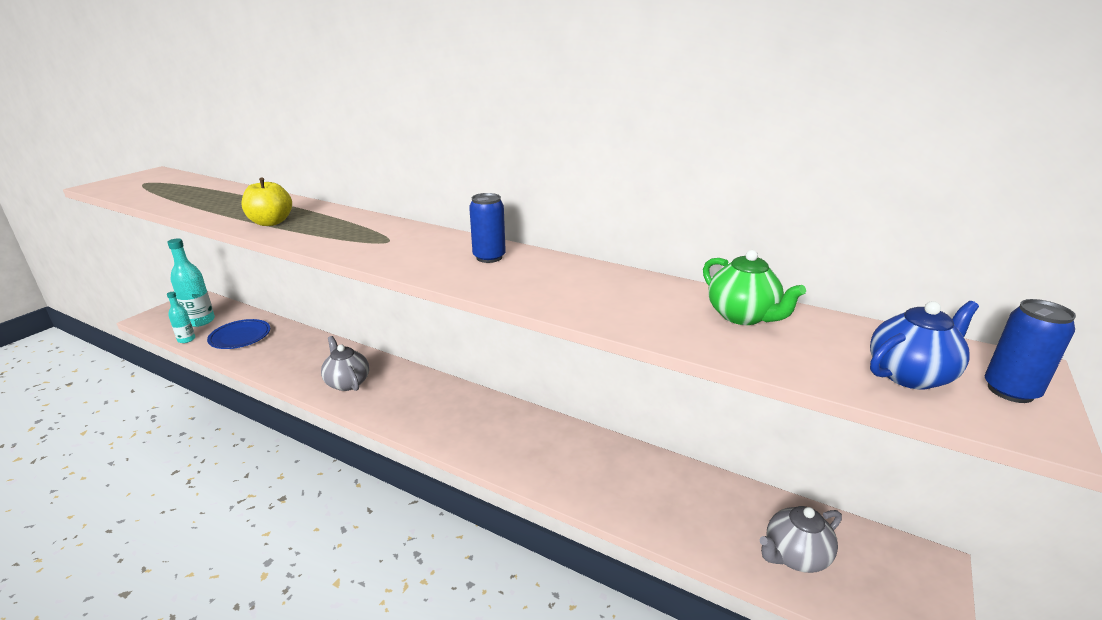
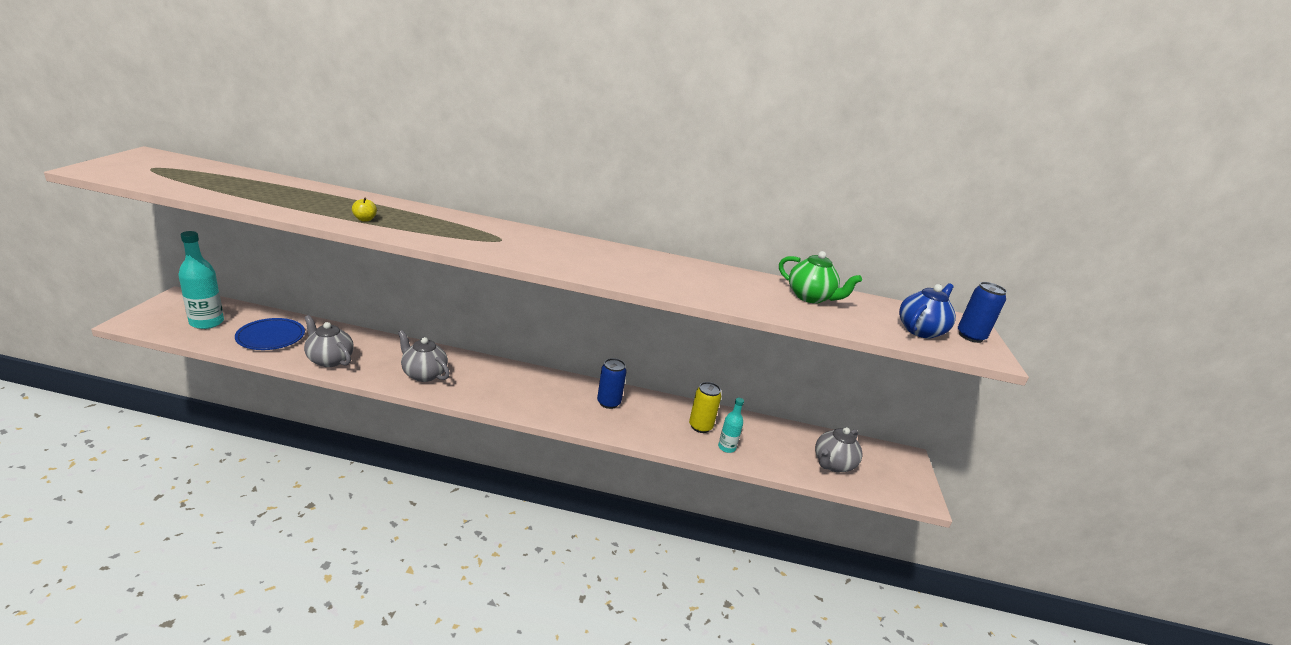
camera: 25 degrees left, 0 degrees up
(186, 339) = (205, 343): turquoise bottle -> turquoise bottle (726, 447)
(271, 222) = (365, 219): yellow apple -> yellow apple, size x0.51
(273, 362) = (329, 360): none -> grey teapot
(489, 257) = (602, 255): blue can -> blue can (608, 402)
(622, 475) = (700, 426): none -> yellow can

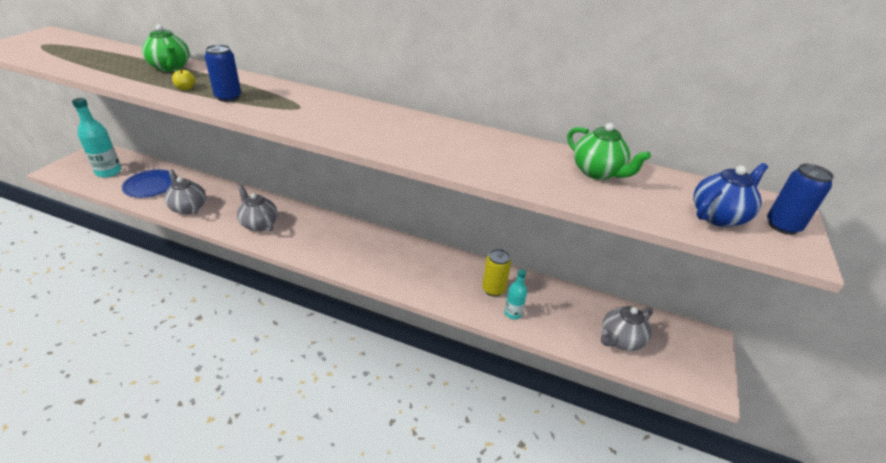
camera: 15 degrees right, 10 degrees up
(331, 197) = (170, 68): none -> green teapot
(608, 402) = (412, 259): blue can -> blue can (228, 97)

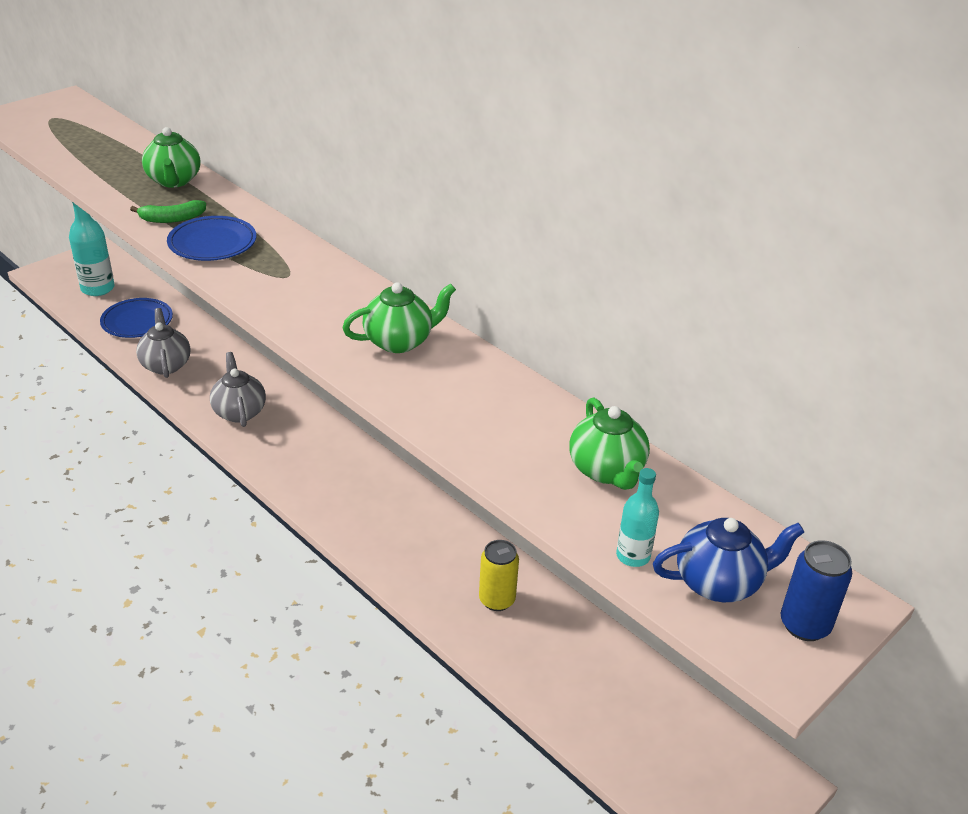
camera: 25 degrees right, 0 degrees up
(186, 88) = (172, 219): yellow apple -> green banana
(228, 97) = (212, 243): blue can -> blue plate
(408, 130) = (399, 341): none -> green teapot
(513, 313) = (501, 642): turquoise bottle -> turquoise bottle (633, 556)
(620, 340) = (634, 734): grey teapot -> none

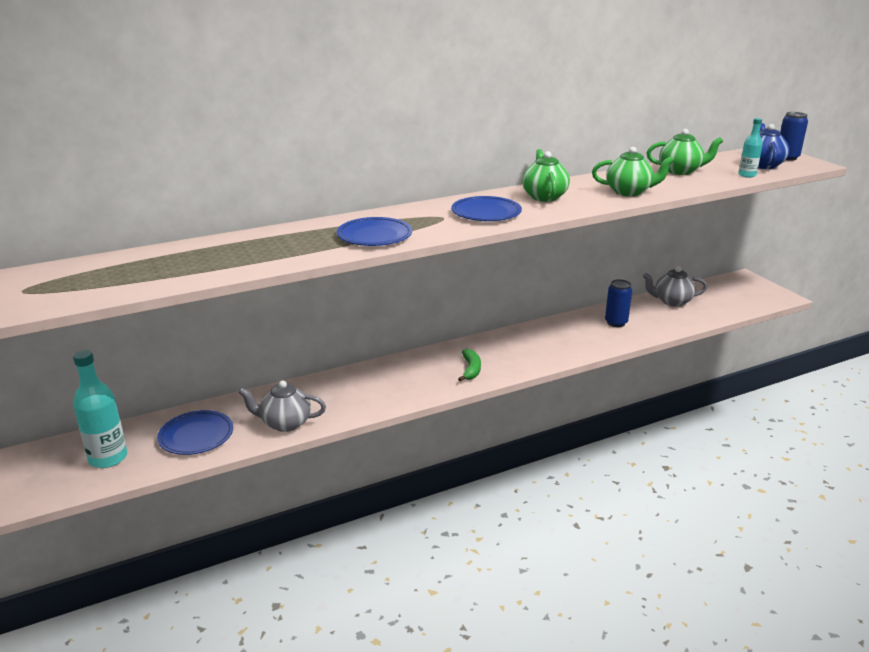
camera: 70 degrees left, 10 degrees down
(172, 219) = (320, 247): green banana -> green banana (471, 369)
(174, 181) = (246, 243): green teapot -> green teapot (629, 192)
(239, 412) = (380, 392): grey teapot -> grey teapot (671, 301)
(314, 303) = (486, 213): none -> blue plate
(497, 600) = (616, 322): yellow can -> blue can

